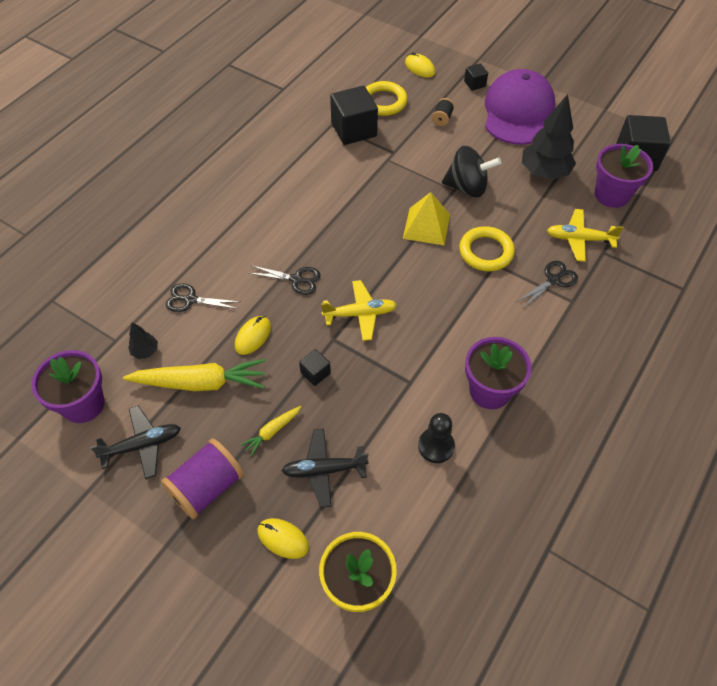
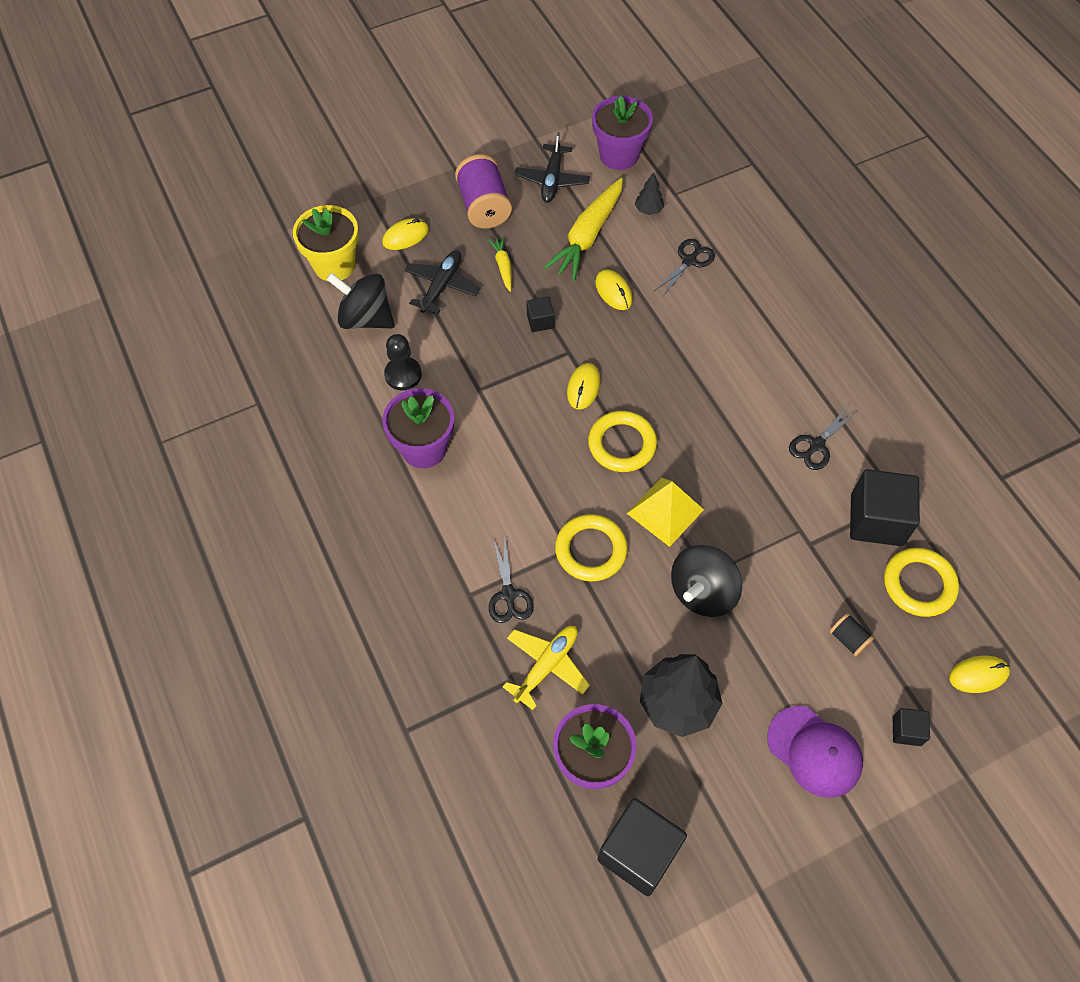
camera: 120 degrees right, 5 degrees up
(296, 279) = (662, 354): black scissors -> black scissors (816, 445)
(360, 314) = (583, 387): yellow plane -> yellow mouse
(392, 270) = (622, 444): none -> yellow ring
(400, 514) = (365, 318): none -> black spinning top
(518, 112) = (814, 751): purple cap -> purple cap, size x0.63

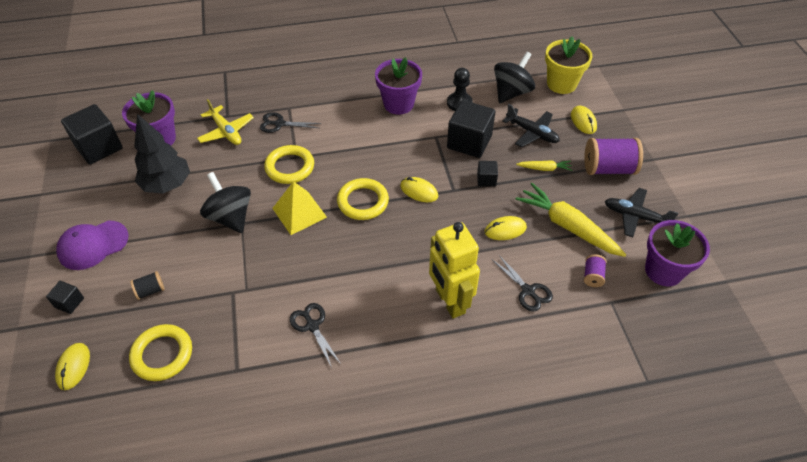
camera: 105 degrees right, 10 degrees down
(648, 210) = (592, 276): black tree -> purple spool
(731, 326) = (449, 301): none -> yellow robot
(876, 520) = (228, 345): black cube -> black cube (469, 142)

